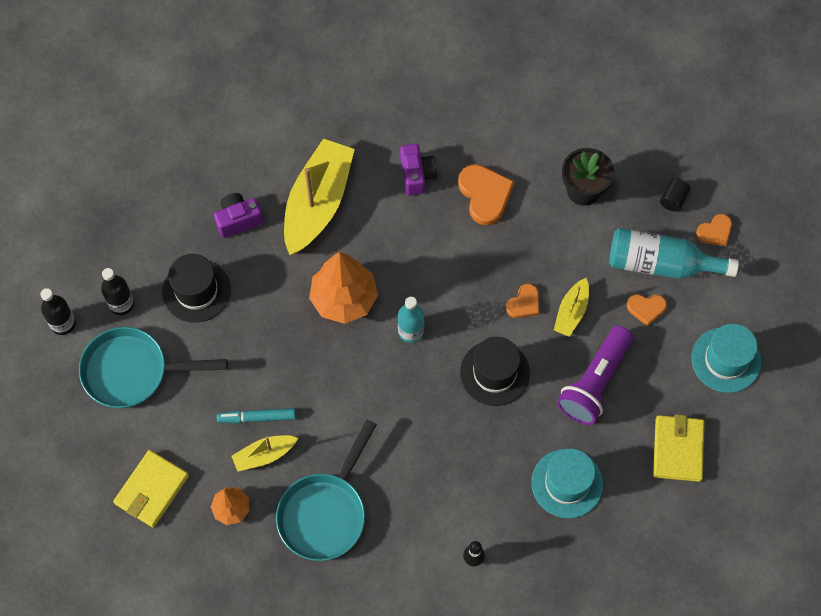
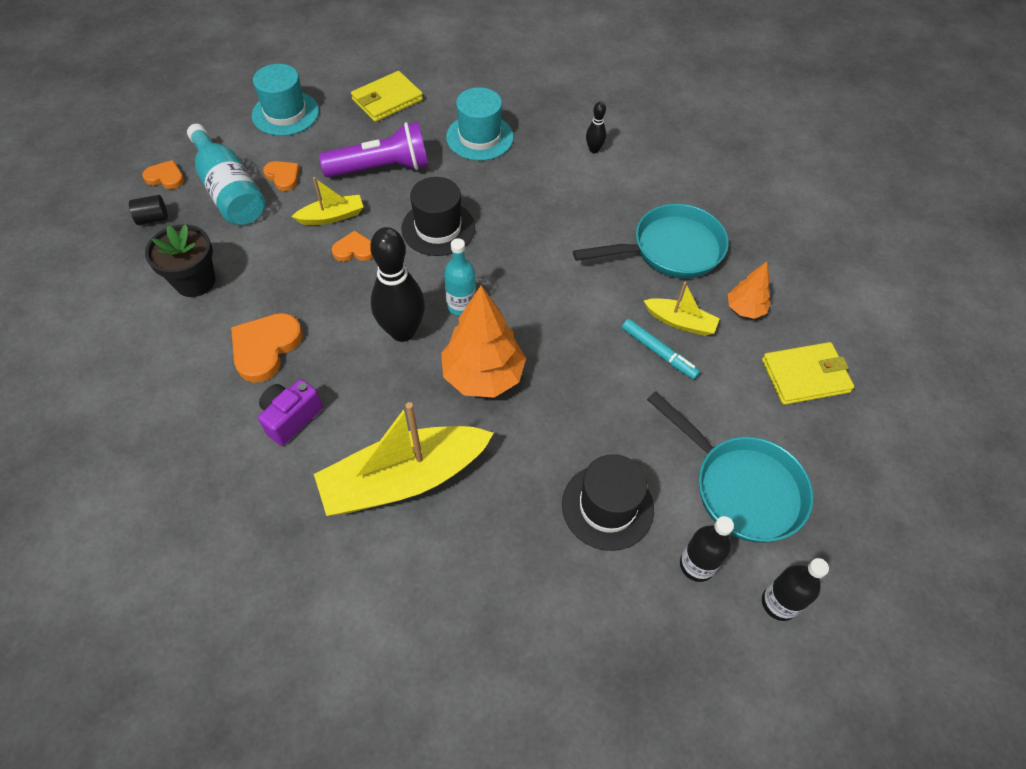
camera: 135 degrees left, 10 degrees down
(238, 220) = (495, 538): purple camera -> none
(423, 280) = (402, 331): none -> black bowling pin

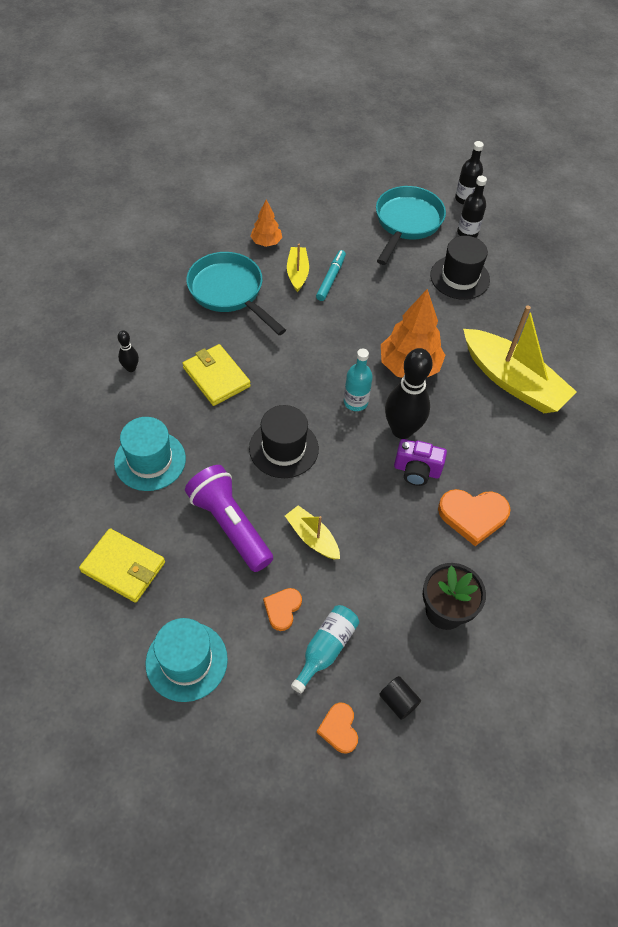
camera: 115 degrees left, 0 degrees up
(229, 191) = (326, 649): turquoise bottle -> turquoise bottle, size x0.63
(291, 418) = (516, 467): purple camera -> purple camera (416, 470)
(354, 250) = (341, 501): orange heart -> none
(805, 376) = (307, 207): yellow wallet -> yellow wallet (216, 377)

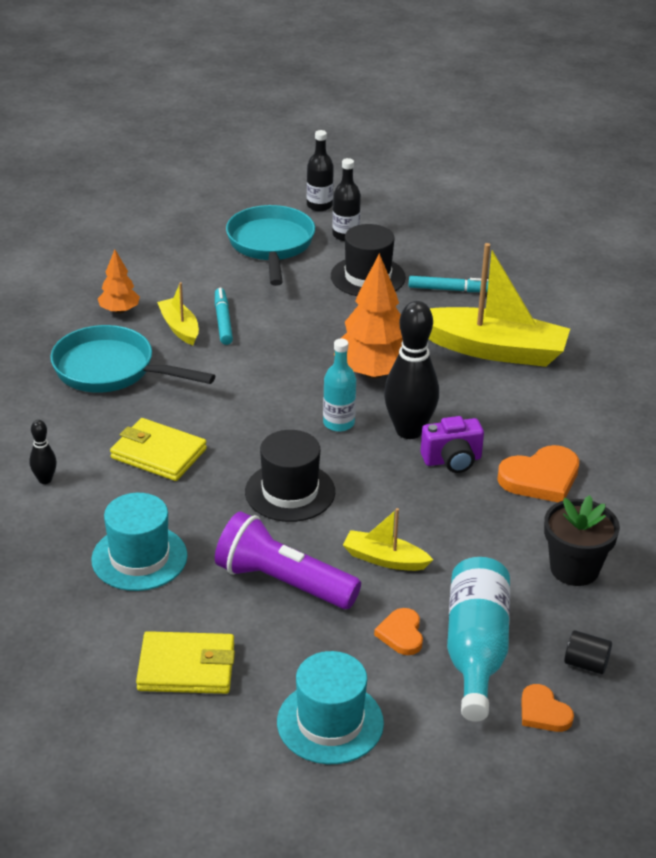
camera: 25 degrees left, 20 degrees down
(326, 649) = (476, 650): turquoise bottle -> turquoise bottle, size x1.58
(514, 312) = (449, 289): none -> turquoise marker

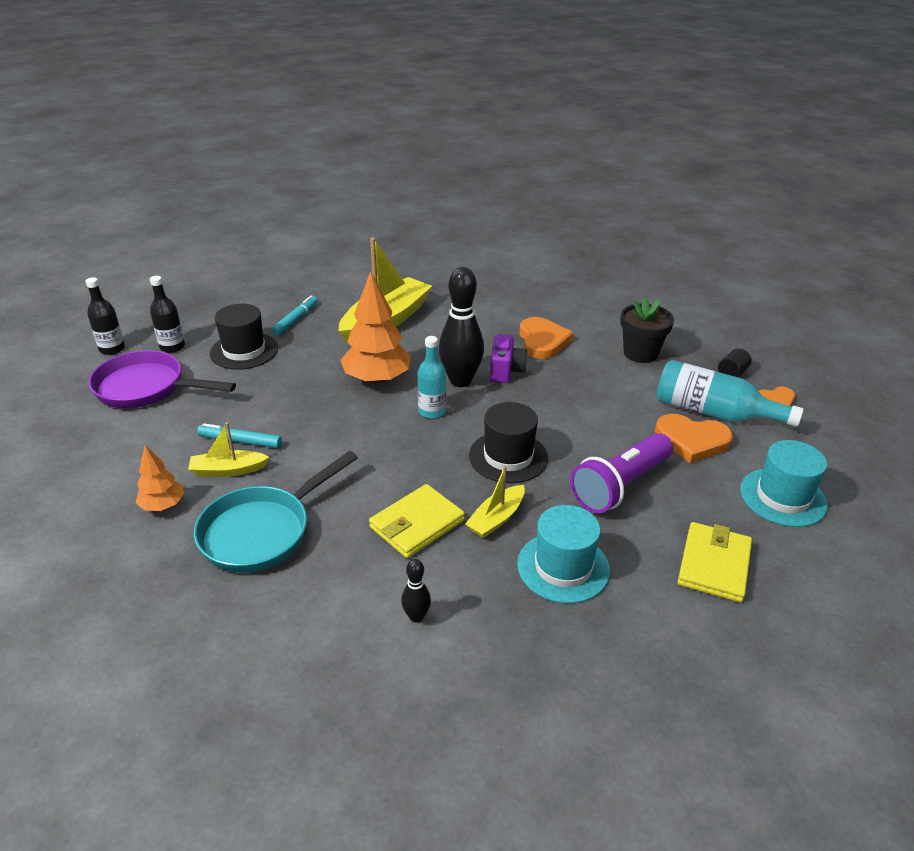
camera: 70 degrees left, 0 degrees up
(271, 245) = (147, 388): turquoise pan -> purple pan
(384, 559) = (607, 428): yellow boat -> yellow boat (496, 518)
(401, 634) = (691, 440): orange heart -> orange heart, size x1.70

